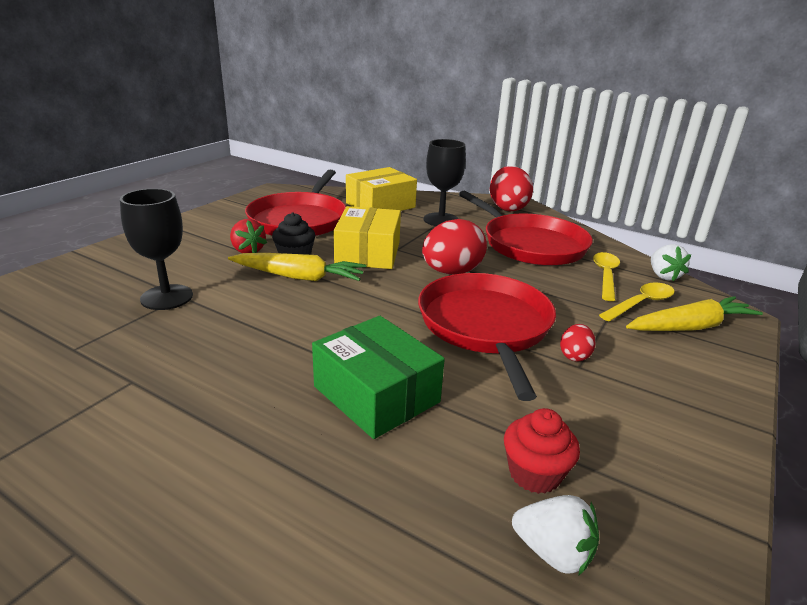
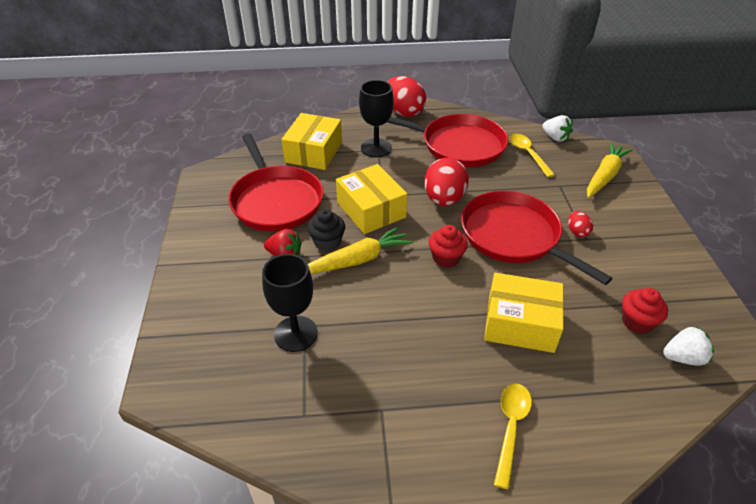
camera: 35 degrees left, 15 degrees up
(376, 394) = (520, 323): green box -> yellow box
(383, 310) = (446, 258): none -> red cupcake
(641, 303) = (567, 169): yellow spoon -> yellow spoon (510, 428)

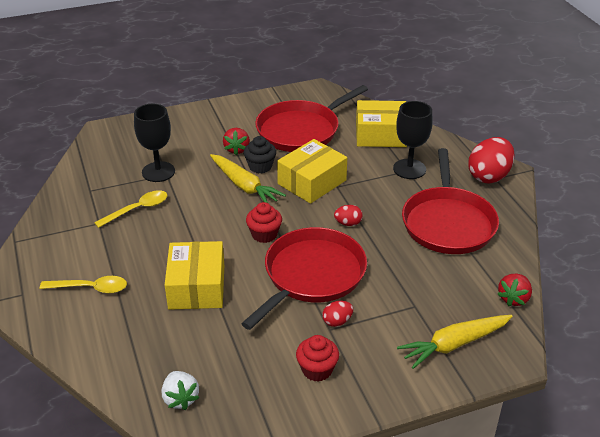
camera: 75 degrees right, 5 degrees down
(444, 199) = (348, 223): red egg -> red egg, size x0.48
(528, 154) = (462, 277): yellow spoon -> yellow spoon (137, 209)
(555, 138) = (513, 298): white strawberry -> red strawberry
(604, 176) = (454, 344): yellow carrot -> yellow carrot turned 135 degrees clockwise
(637, 322) = (218, 366): red cupcake -> red cupcake (317, 370)

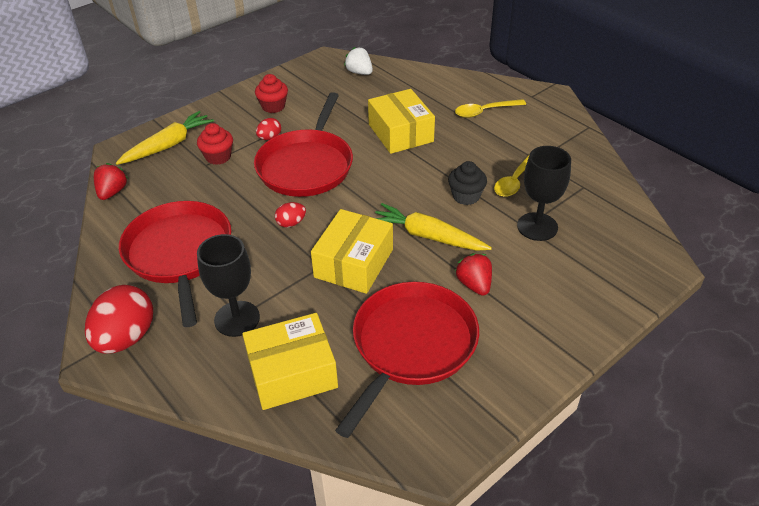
camera: 160 degrees right, 5 degrees up
(260, 166) = (427, 267): black cupcake -> black cupcake (466, 196)
(264, 234) = (371, 189): red cupcake -> red cupcake (218, 157)

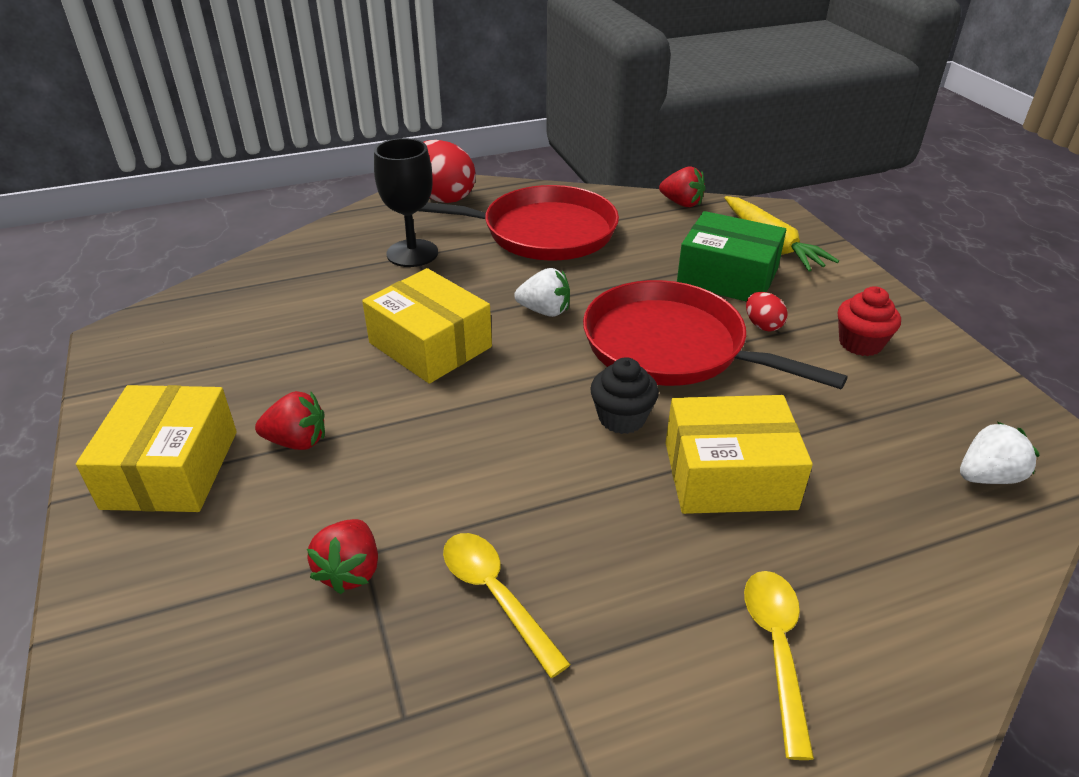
camera: 110 degrees right, 5 degrees down
(218, 157) = (727, 277): red cupcake -> green box
(291, 223) = (545, 311): red egg -> white strawberry
(292, 373) = (309, 273): yellow box -> yellow box (171, 469)
(411, 345) = (259, 356): red pan -> none
(428, 236) = (429, 426): yellow carrot -> none
(466, 196) = (493, 503): black cupcake -> black cupcake (622, 418)
(537, 227) = (350, 571): black goblet -> red strawberry

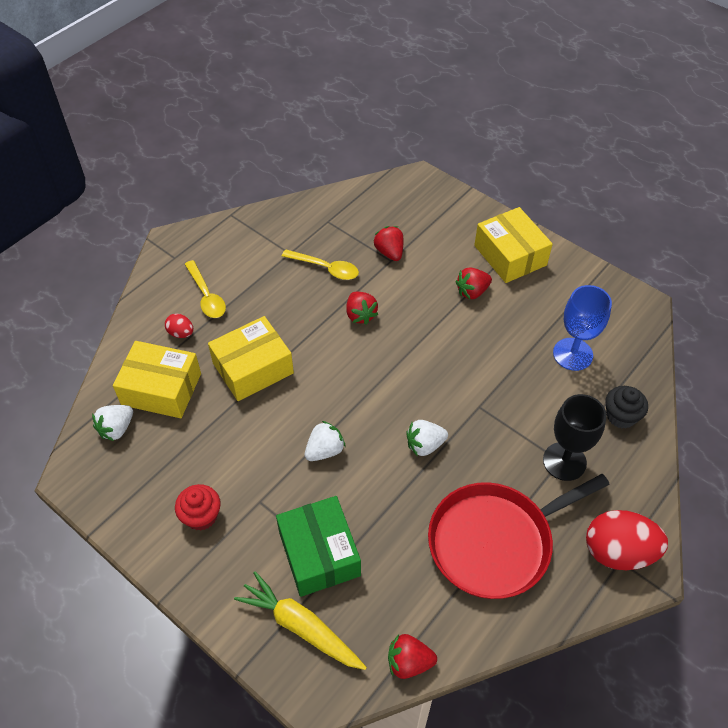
camera: 150 degrees right, 15 degrees up
(276, 323) = (572, 354): none -> blue goblet
(430, 345) = (469, 381): yellow box -> yellow box (161, 389)
(500, 482) = (360, 315): none -> red strawberry
(622, 418) = (325, 379): black cupcake -> black cupcake (621, 416)
(671, 347) = (324, 450): red pan -> white strawberry
(727, 277) = (319, 553): green box -> green box turned 75 degrees clockwise
(762, 325) = (273, 503): red egg -> red egg (181, 333)

